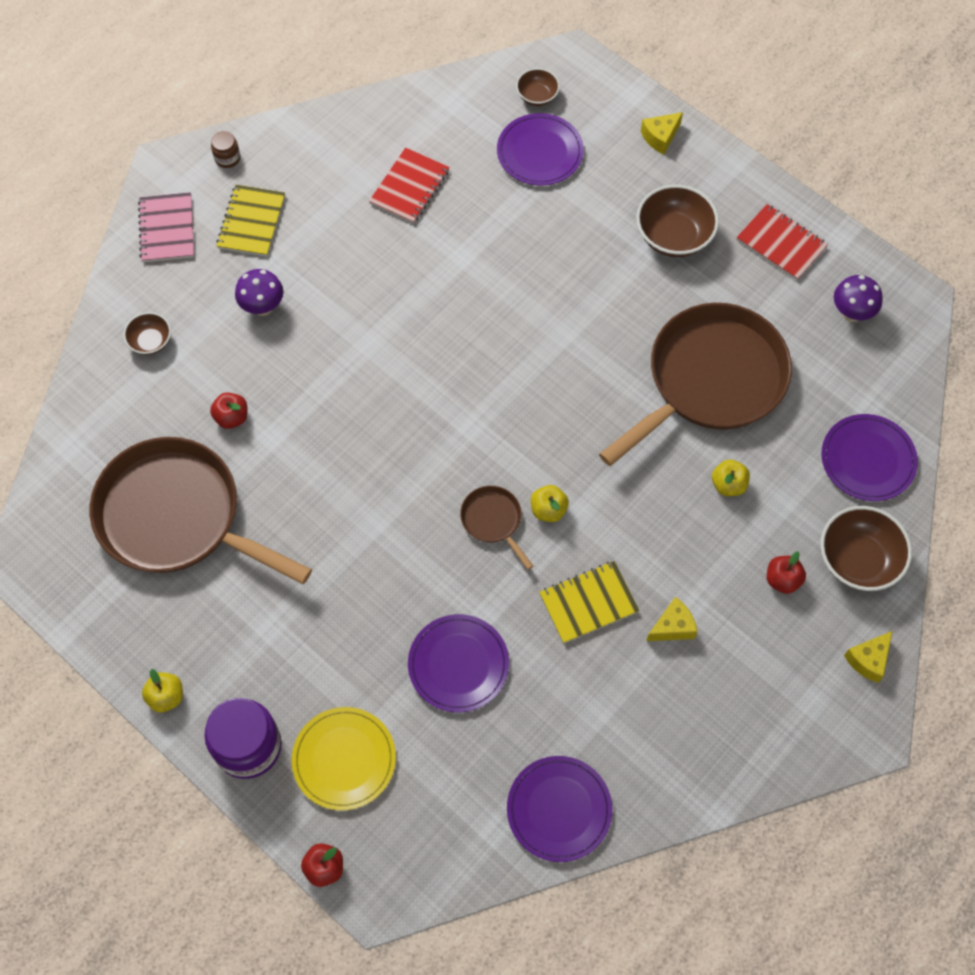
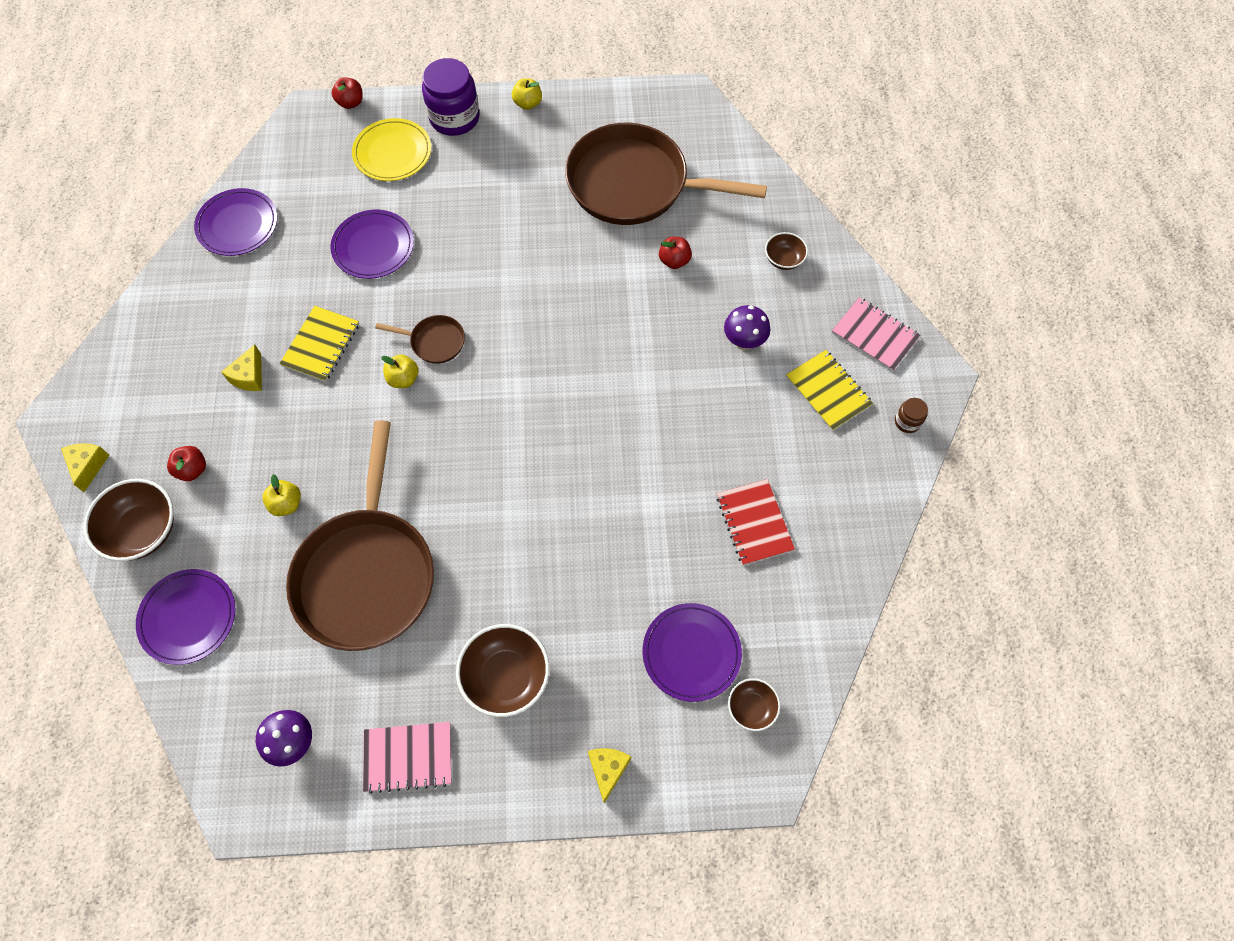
camera: 135 degrees right, 0 degrees up
(177, 517) = (635, 184): brown pan -> brown pan turned 150 degrees counterclockwise
(781, 244) = (408, 757): red notebook -> pink notebook

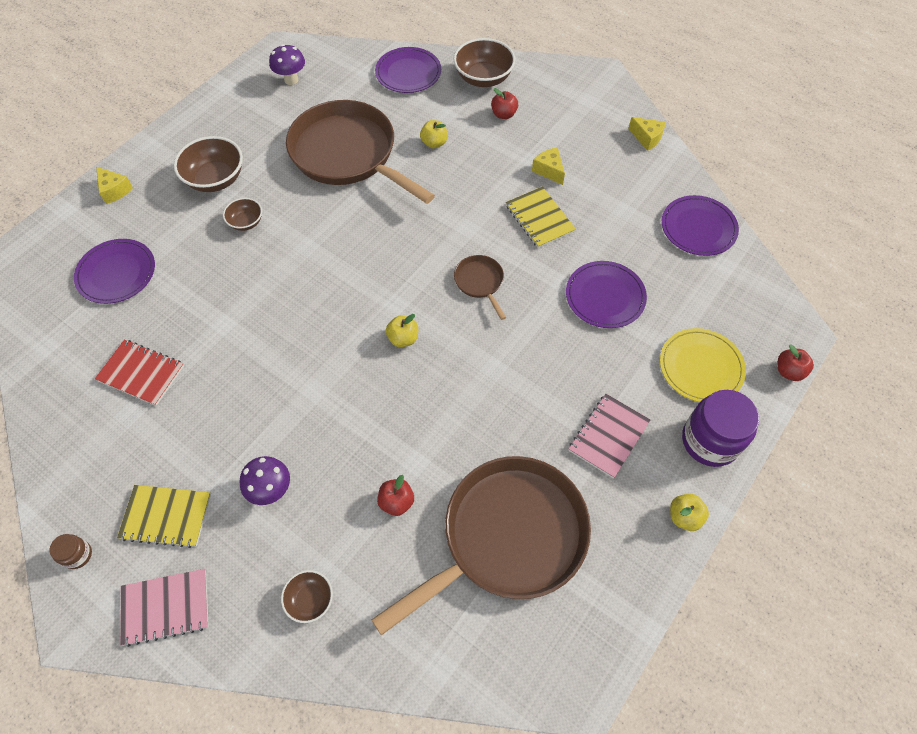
camera: 130 degrees right, 5 degrees down
(88, 466) = (553, 74): yellow cheese -> yellow cheese (647, 138)
(403, 379) = (466, 247): yellow apple -> yellow apple (403, 338)
(408, 757) = (228, 117): pink notebook -> pink notebook (609, 436)
(434, 342) = (480, 282): brown pan -> brown pan turned 105 degrees clockwise
(751, 708) = (52, 279): brown bowl -> brown bowl (246, 222)

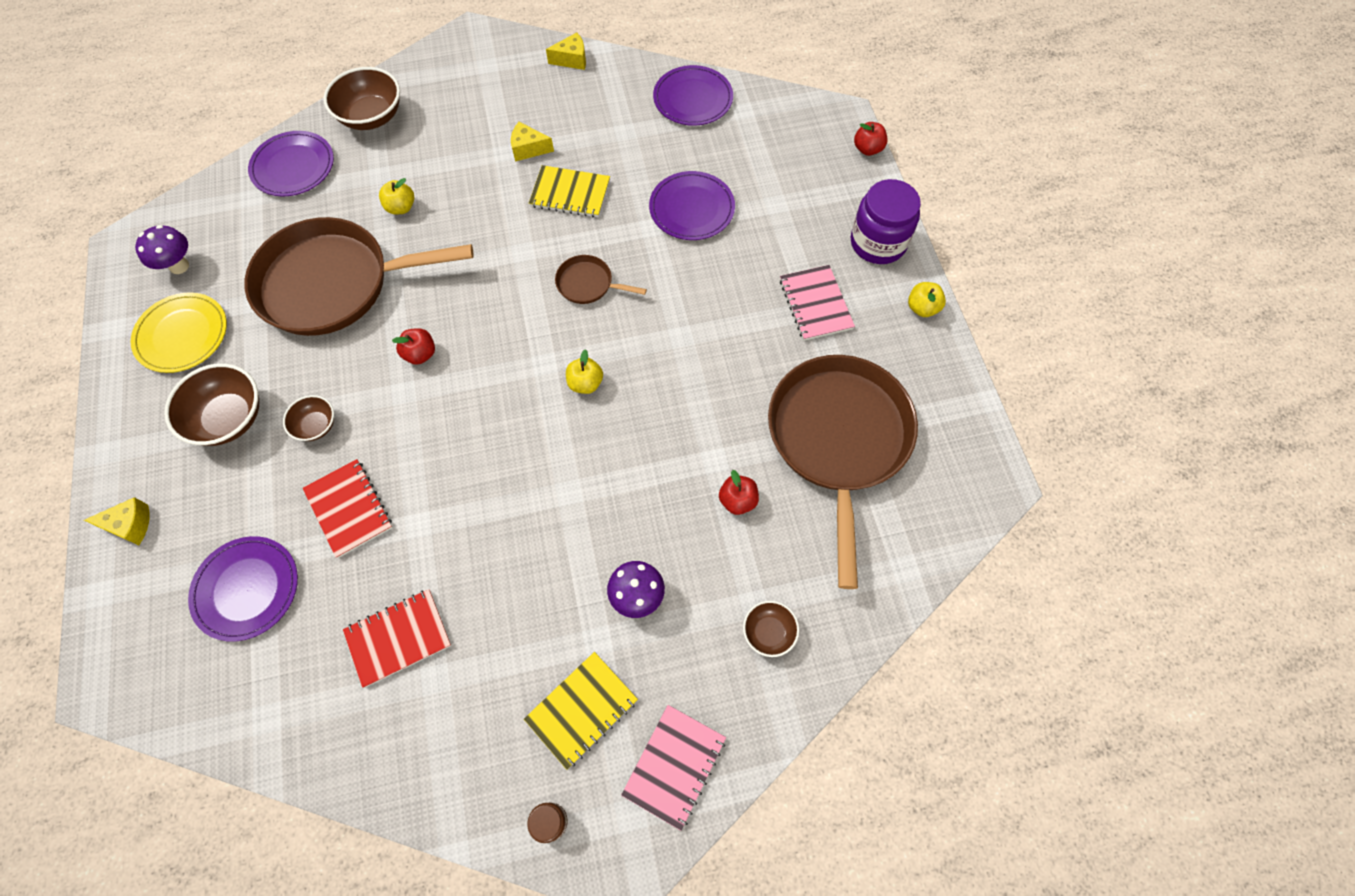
camera: 50 degrees left, 5 degrees up
(205, 281) = (349, 509): none -> red notebook
(503, 114) = (431, 133): red apple -> red apple (420, 354)
(701, 367) = (814, 198): yellow plate -> yellow plate (182, 335)

